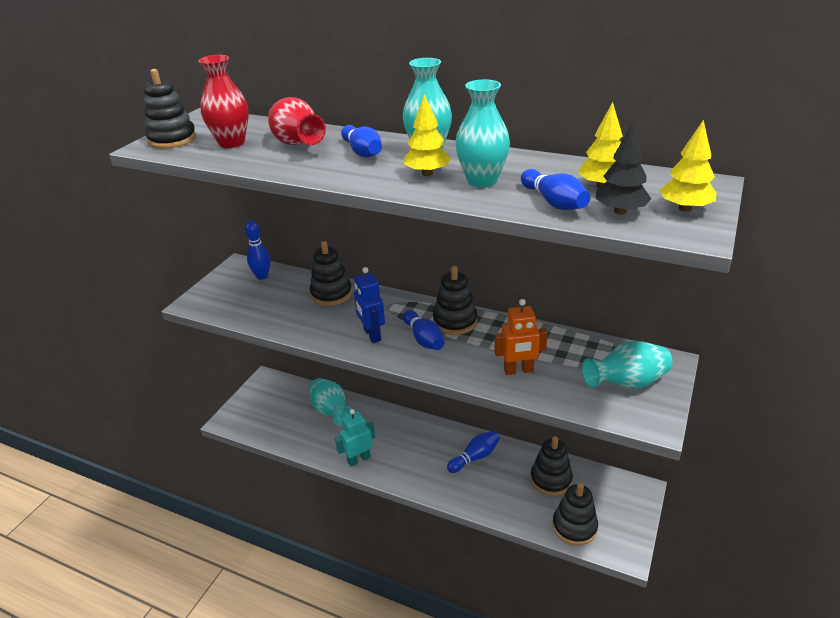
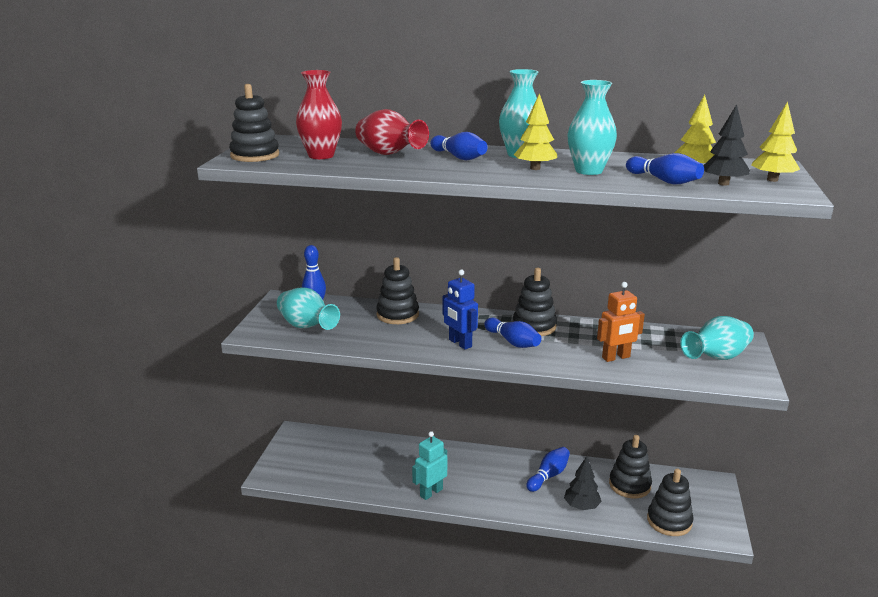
camera: 15 degrees left, 10 degrees down
(331, 412) = (381, 454): turquoise vase -> turquoise vase (307, 327)
(493, 496) = (581, 506): none -> black tree

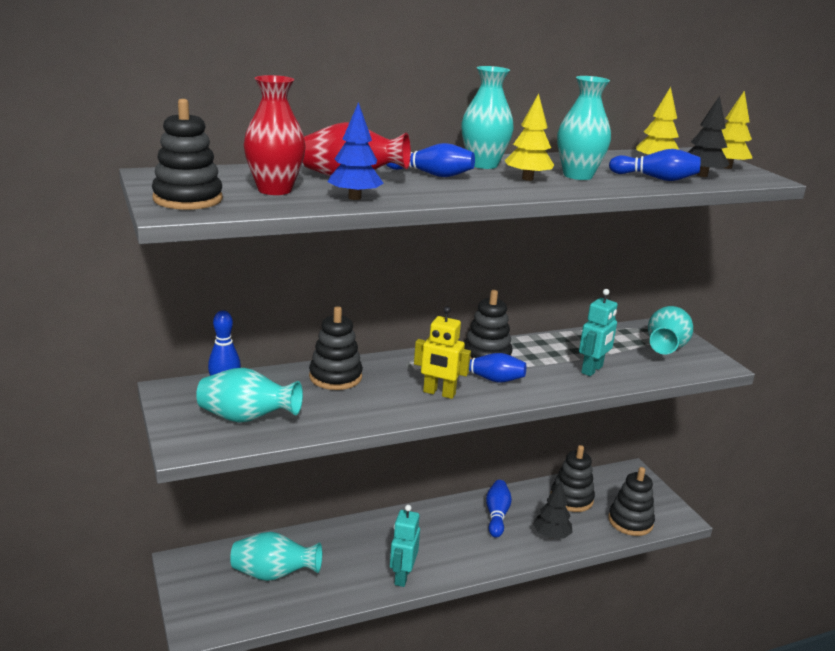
camera: 35 degrees left, 0 degrees up
(344, 459) = (273, 574): none -> turquoise vase
(365, 166) = (354, 198): none -> blue tree
(460, 343) = (439, 393): blue robot -> yellow robot
(616, 357) = (592, 370): orange robot -> turquoise robot

